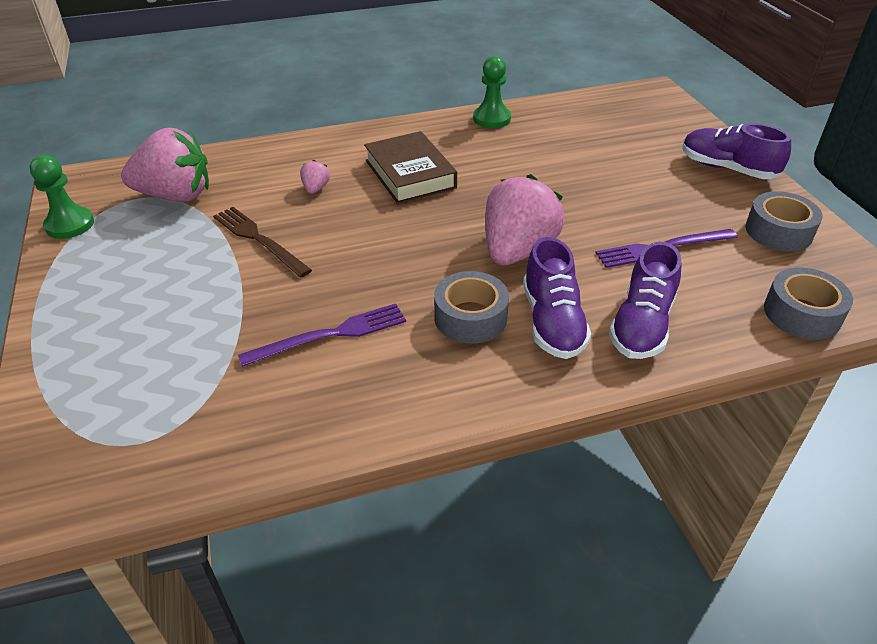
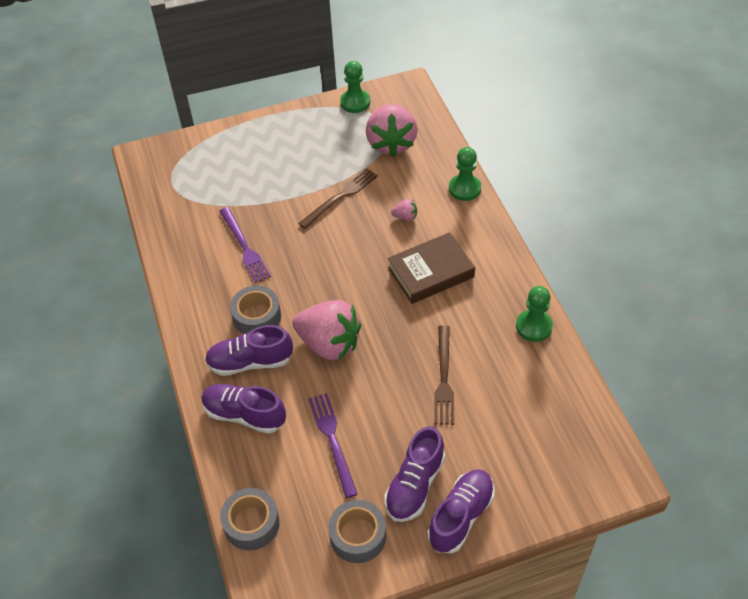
camera: 90 degrees right, 10 degrees up
(283, 147) = (464, 188): none -> green pawn
(562, 171) = (444, 378): none -> brown fork
(701, 194) = (415, 485): none -> purple shoe

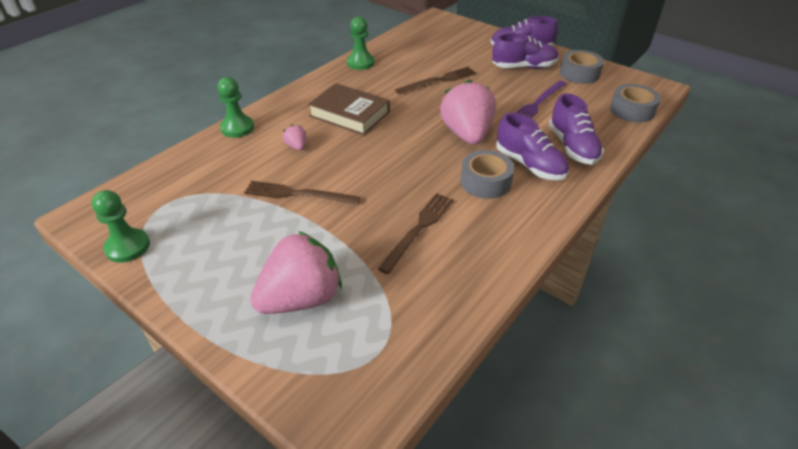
camera: 125 degrees left, 10 degrees down
(244, 247) = (418, 229): purple fork -> brown fork
(391, 143) = (194, 191): pink strawberry -> pink strawberry (301, 298)

